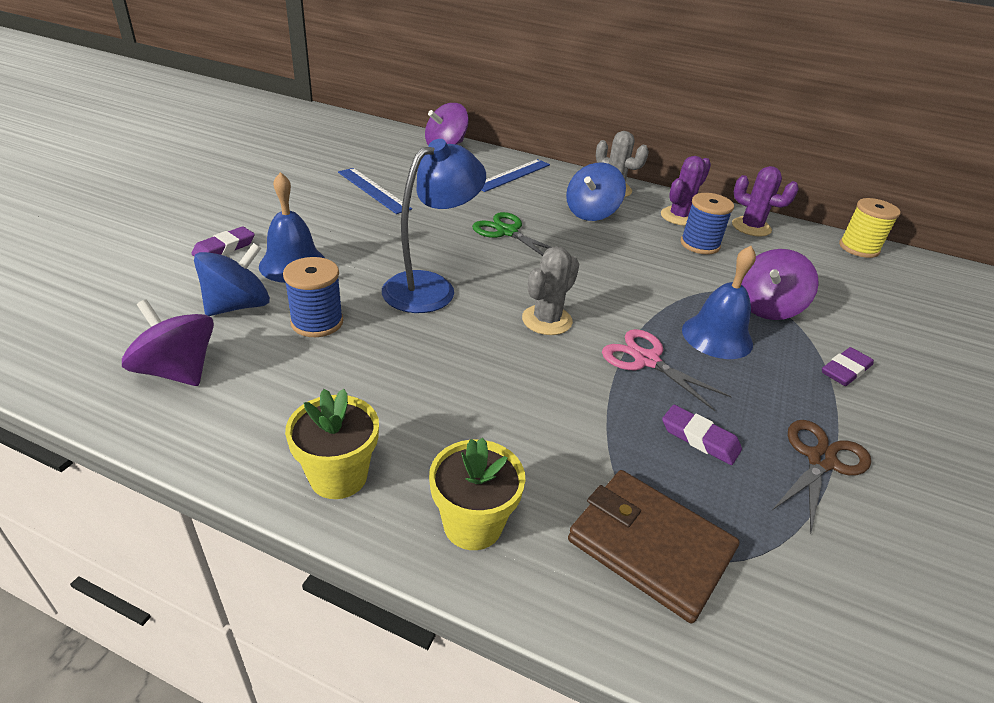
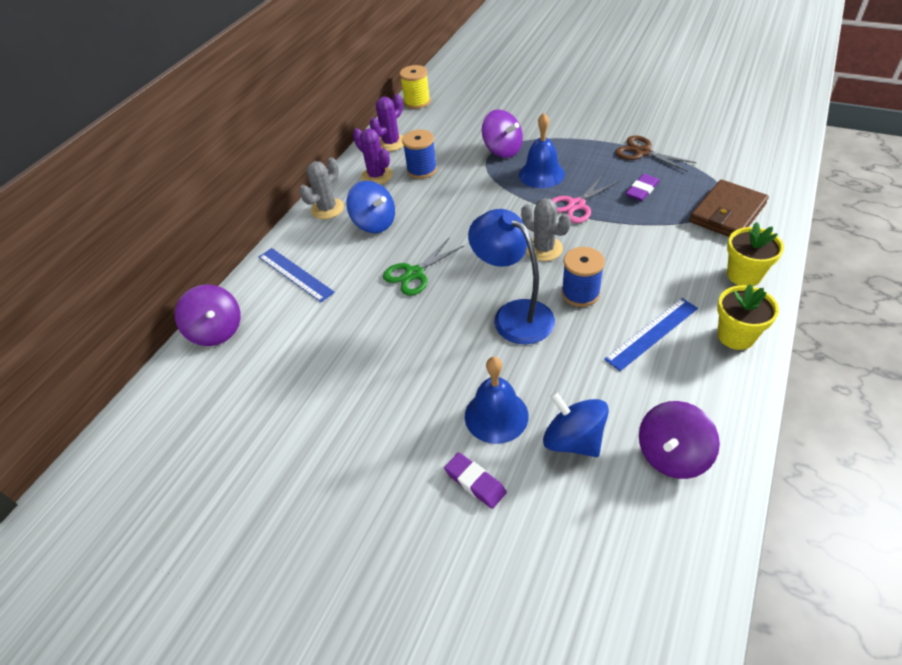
camera: 80 degrees left, 10 degrees up
(317, 322) = (582, 379): blue spool -> blue spool (580, 293)
(373, 190) = (333, 379): blue ruler -> blue ruler (652, 333)
(845, 370) = (562, 132): purple eraser -> none

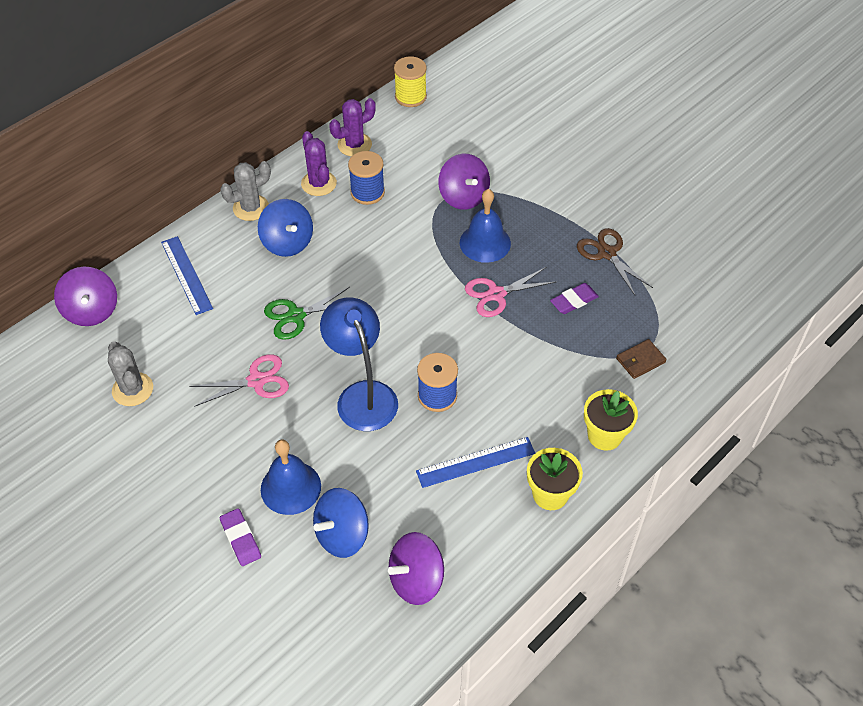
camera: 15 degrees right, 5 degrees up
(408, 336) = (256, 381): none -> pink scissors
(544, 249) = (433, 334): grey cactus -> grey cactus (133, 389)
(573, 440) = (342, 535): blue spinning top -> blue spinning top turned 105 degrees counterclockwise
(727, 213) = (640, 360): brown wallet -> brown wallet, size x0.53

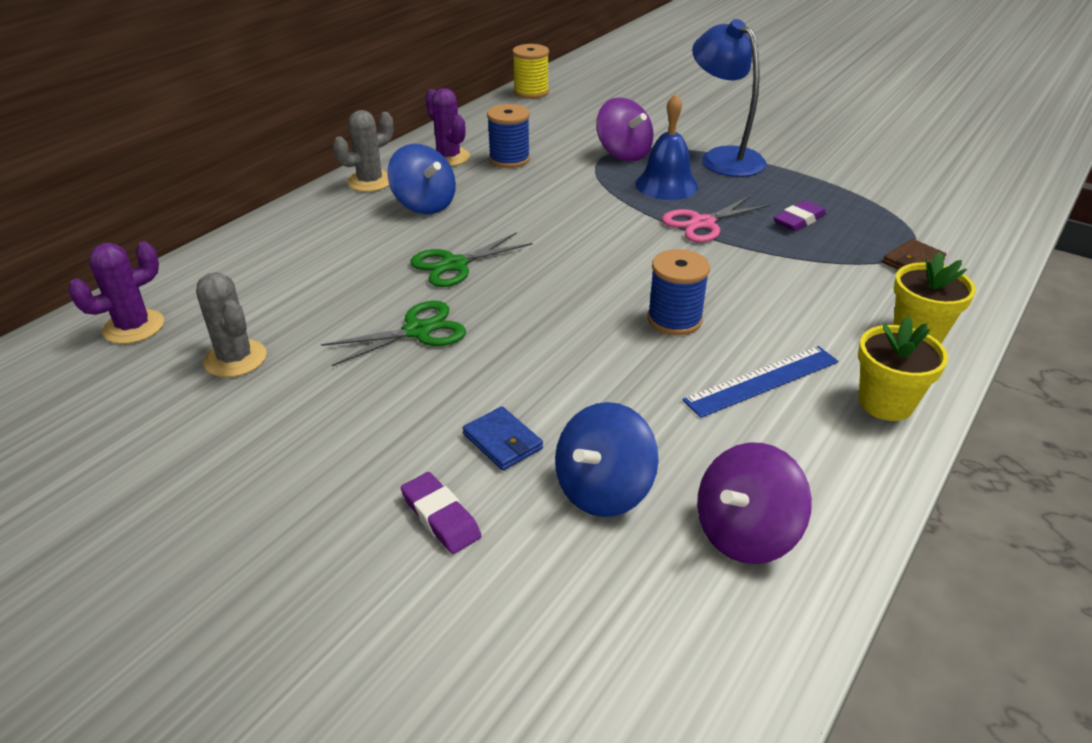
camera: 10 degrees left, 15 degrees down
(91, 311) = (167, 286): purple spinning top -> none
(186, 275) = (297, 242): blue ruler -> none
(256, 381) = (417, 331): pink scissors -> green scissors
(290, 487) = (502, 441): blue bell -> blue wallet
(354, 145) = (481, 127): purple cactus -> purple cactus (134, 327)
(362, 395) = (572, 329): blue lamp -> blue lamp (723, 157)
(607, 253) = (813, 181): brown scissors -> none

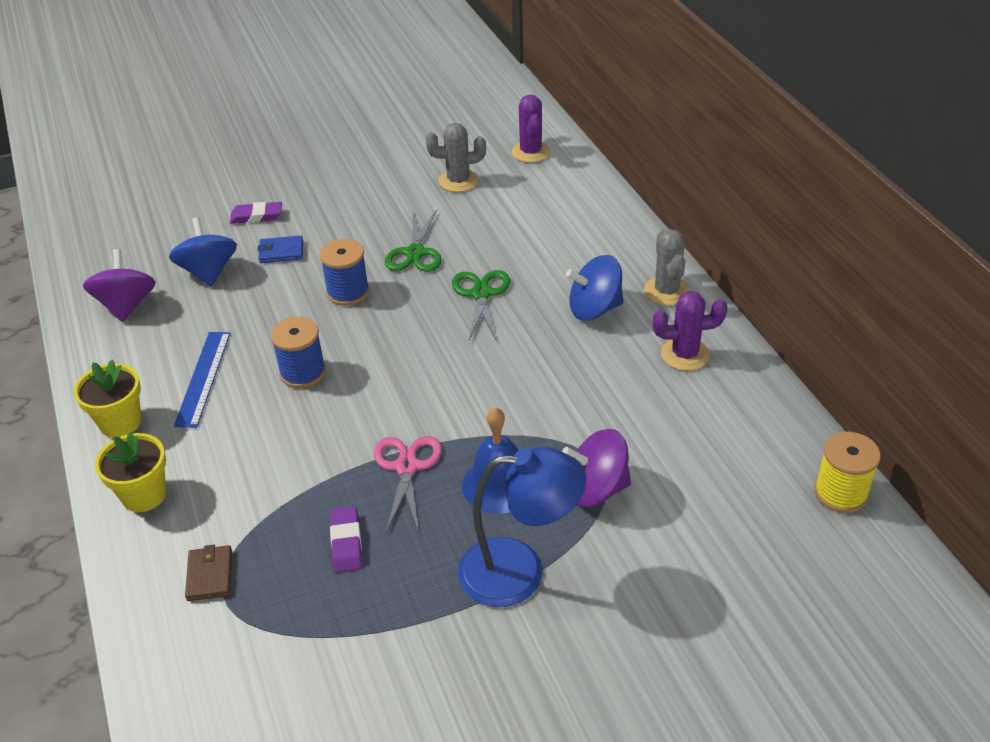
camera: 125 degrees right, 5 degrees up
(509, 159) = (648, 395): blue spool -> blue spool (348, 292)

